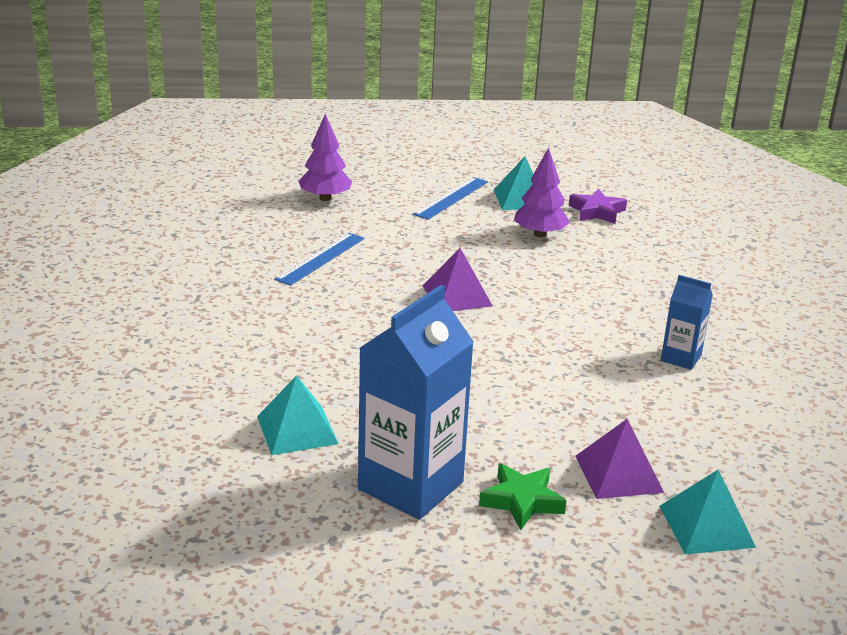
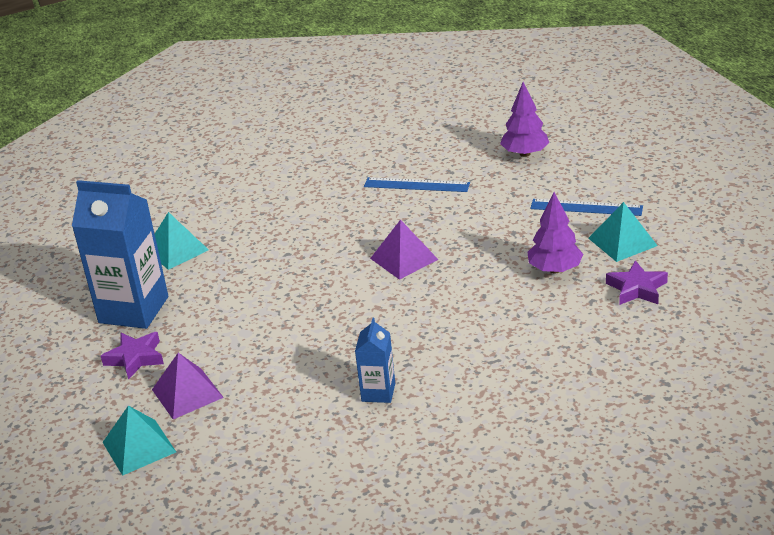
camera: 75 degrees right, 5 degrees up
(522, 501) = (135, 358): green star -> purple star

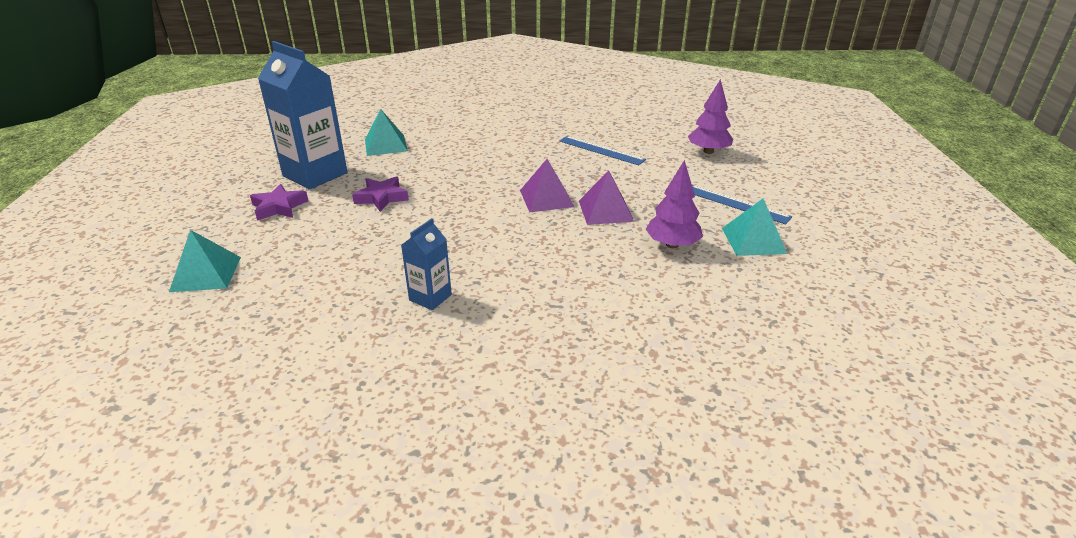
camera: 20 degrees right, 0 degrees up
(187, 393) = (285, 245): purple pyramid -> purple pyramid (605, 211)
(637, 289) = (742, 285): purple star -> purple star (381, 197)

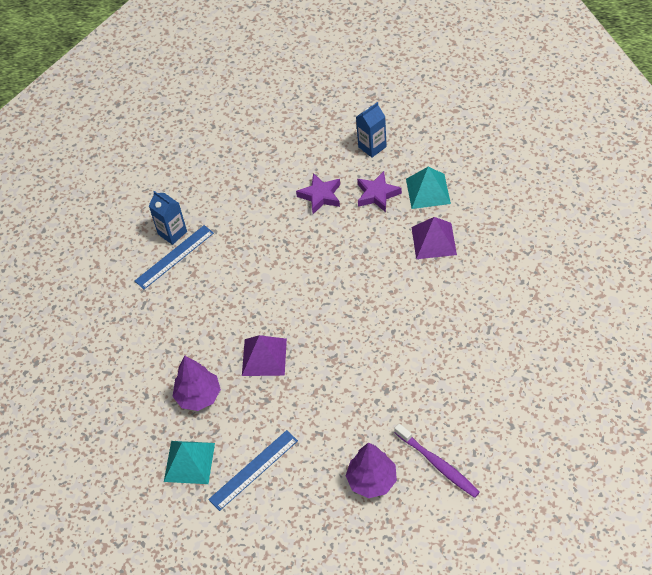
camera: 105 degrees right, 20 degrees up
(206, 274) = (233, 111): turquoise pyramid -> none
(279, 207) = (317, 133): purple star -> purple star (377, 194)
(315, 174) = (372, 147): blue carton -> blue carton, size x0.50
(546, 198) = (296, 314): purple pyramid -> purple pyramid (434, 240)
(601, 150) = (390, 374): blue ruler -> blue ruler (174, 257)
(677, 129) = (438, 464): none -> purple toothbrush

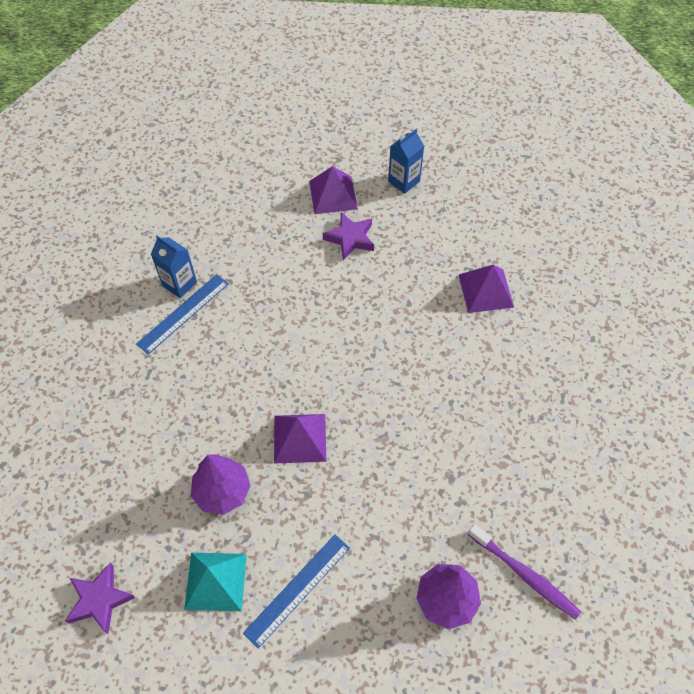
camera: 10 degrees left, 5 degrees up
(308, 158) = (333, 195): none -> purple pyramid
(377, 194) = (415, 236): purple star -> purple star (100, 600)
(428, 191) = (472, 232): turquoise pyramid -> none

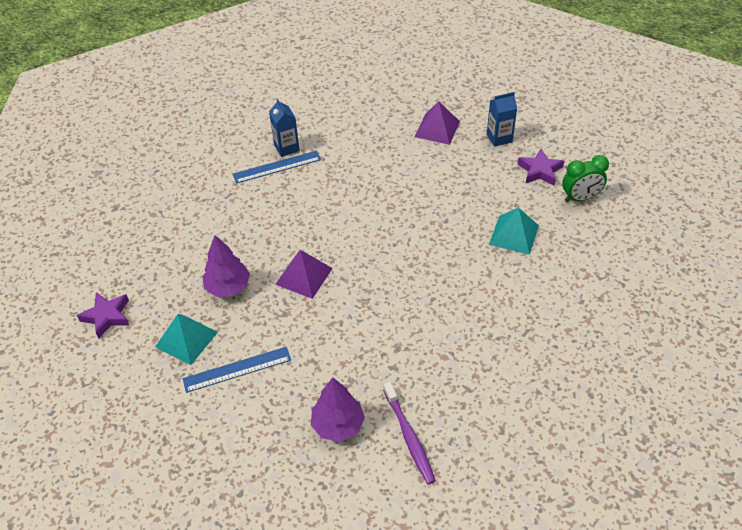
camera: 30 degrees right, 10 degrees down
(350, 238) = (430, 162): purple star -> purple star (540, 171)
(486, 290) = (514, 235): purple pyramid -> turquoise pyramid
(523, 221) = (580, 198): none -> green clock

